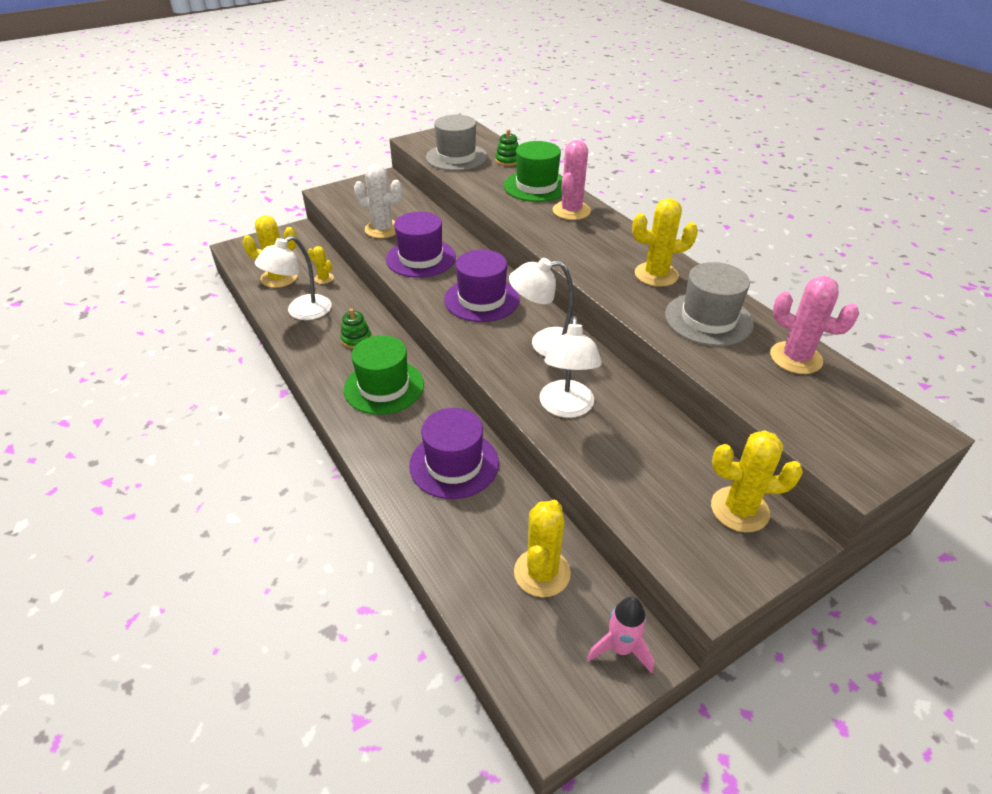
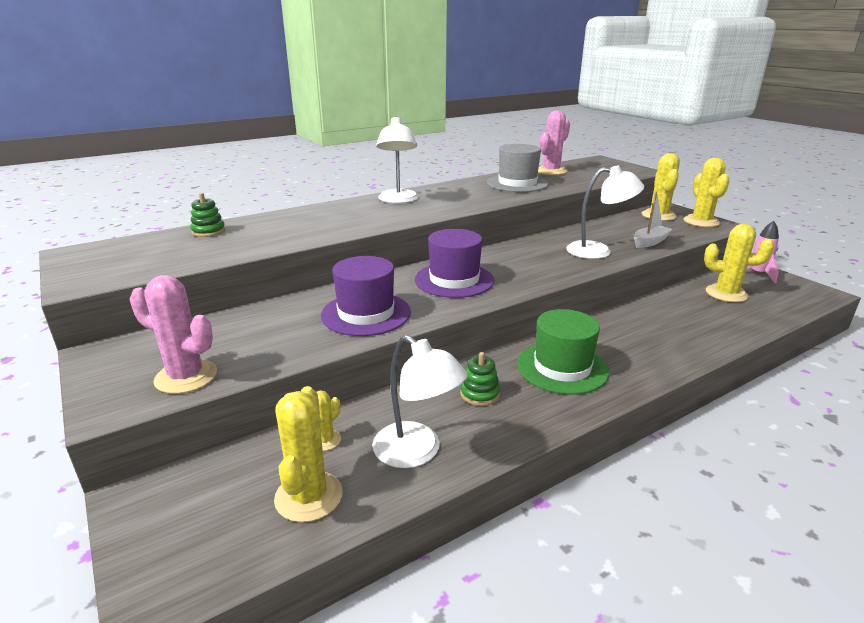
camera: 90 degrees left, 15 degrees down
(382, 229) = (278, 344): white cactus -> none
(454, 464) = (649, 326): purple hat -> none
(456, 157) = (172, 256): grey hat -> none
(536, 186) = (286, 220): green hat -> none
(545, 344) = (520, 256): white lamp -> white lamp (398, 200)
(571, 211) = (348, 210): pink cactus -> pink cactus (186, 377)
(606, 465) = (649, 242): none -> white boat
(656, 275) = (461, 191): yellow cactus -> yellow cactus (701, 221)

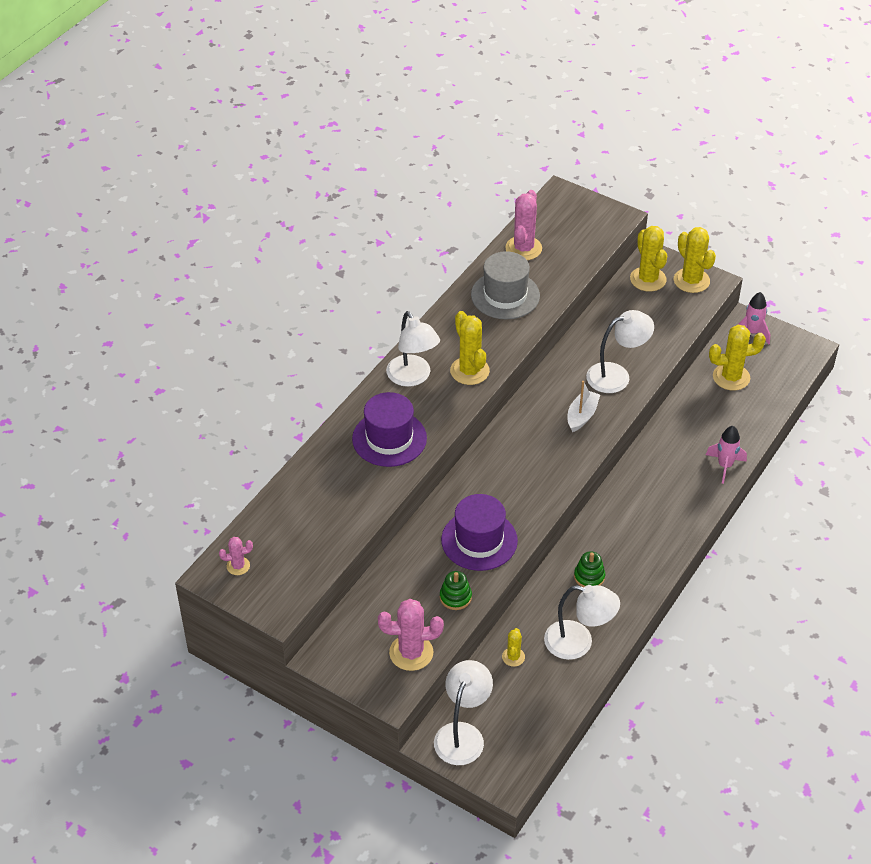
camera: 25 degrees left, 20 degrees up
(102, 253) = (238, 566): none -> pink cactus
(175, 503) = (462, 734): none -> white lamp
(208, 231) = (290, 500): green stacking toy -> green stacking toy (455, 597)
(308, 496) = (536, 699): yellow cactus -> yellow cactus (469, 371)
(454, 280) = (518, 468): purple hat -> purple hat (389, 438)
(562, 367) = (634, 527): green hat -> none
(649, 242) = (656, 342): white boat -> white boat (582, 416)
(698, 348) = (725, 466): none -> pink rocket

